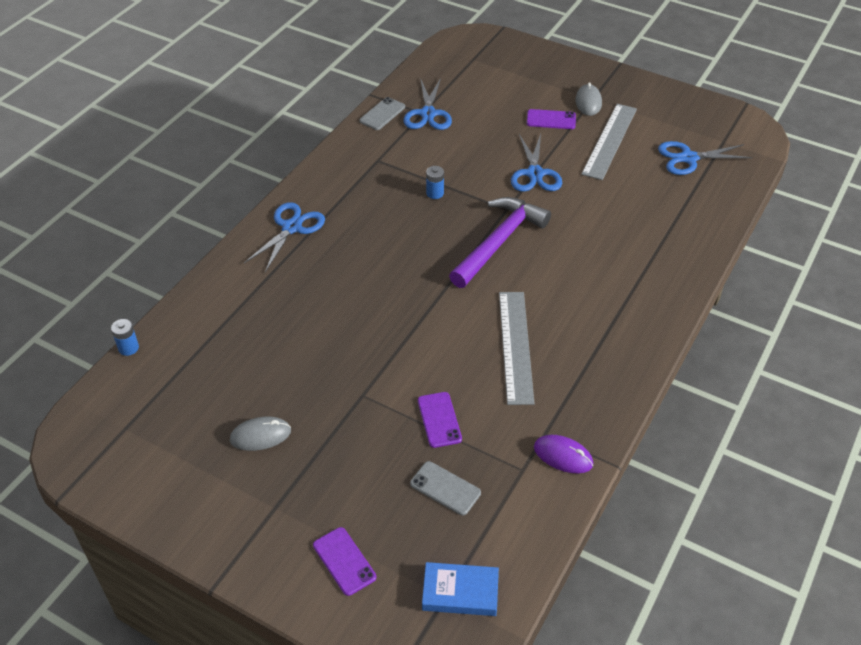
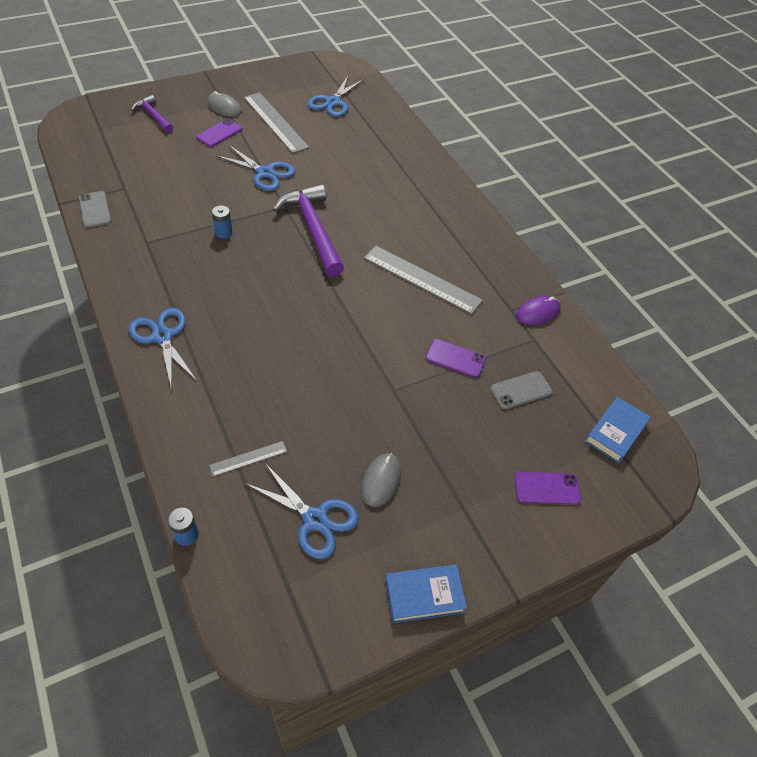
camera: 60 degrees left, 5 degrees up
(171, 520) = (424, 595): none -> blue book
(218, 343) = (248, 458): none -> grey ruler
(428, 114) = (129, 186): blue scissors -> blue scissors (315, 519)
(524, 73) = (153, 116): none -> purple hammer

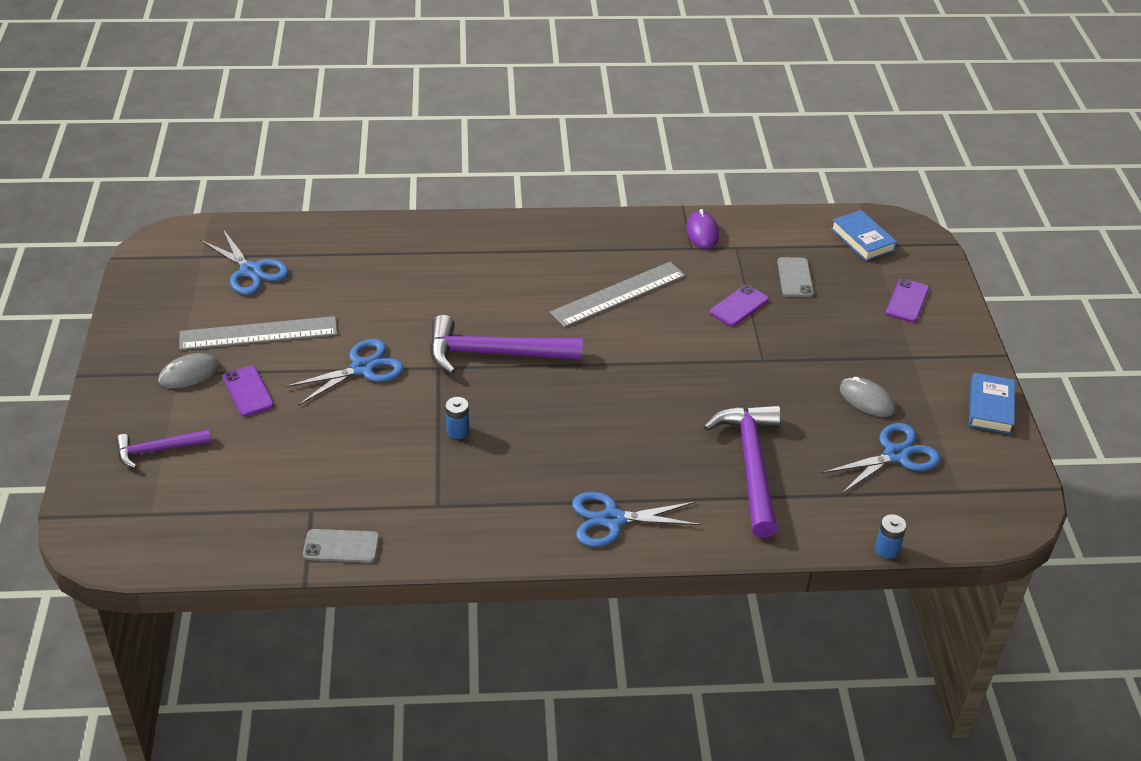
camera: 65 degrees left, 10 degrees down
(248, 458) = (810, 485): grey ruler -> none
(256, 410) = (751, 465): none -> purple hammer

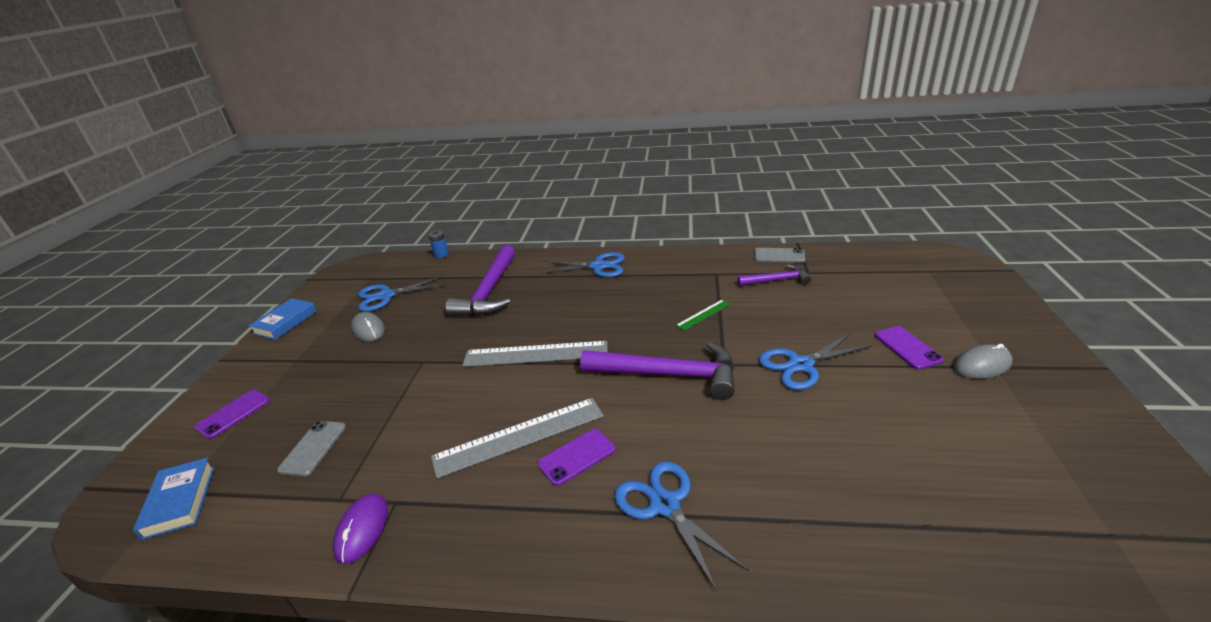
camera: 165 degrees left, 10 degrees down
(158, 450) = (958, 306): purple hammer -> purple hammer (777, 280)
(250, 271) = (1008, 499): blue scissors -> blue scissors (665, 505)
(258, 333) = (934, 405): grey ruler -> grey ruler (535, 354)
(457, 431) = (703, 314): blue battery -> green ruler
(739, 306) = (401, 415): purple phone -> purple phone (576, 457)

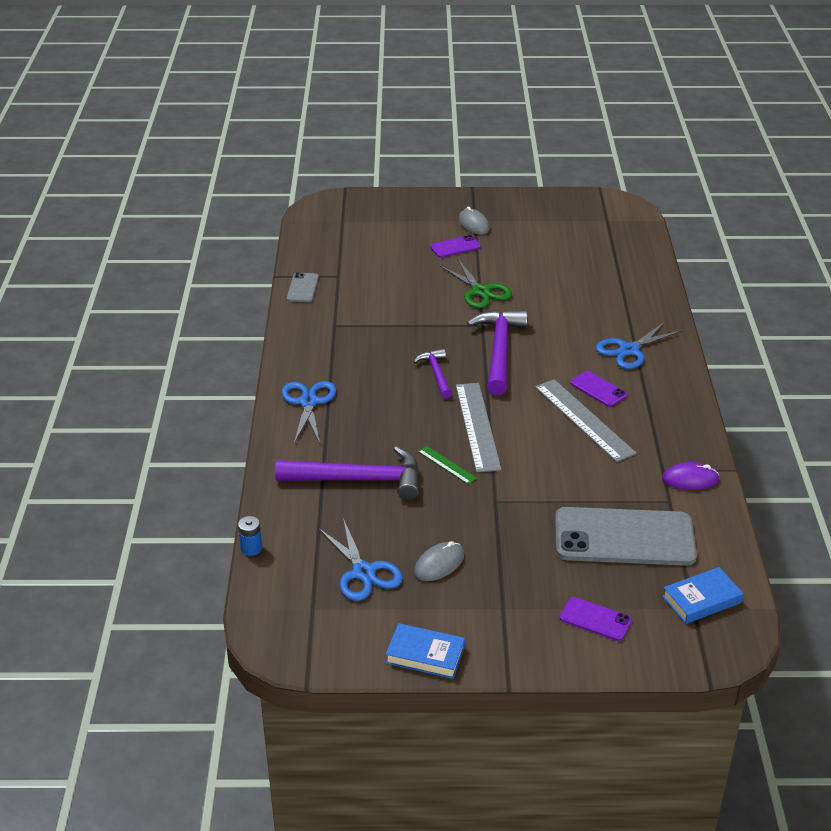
camera: 100 degrees left, 5 degrees up
(313, 448) = (624, 537): grey phone -> grey phone, size x2.20
(703, 314) = (410, 333): green ruler -> green ruler (447, 465)
(777, 280) = (351, 292): purple hammer -> purple hammer (436, 374)
(800, 365) = (480, 291): blue scissors -> green scissors

